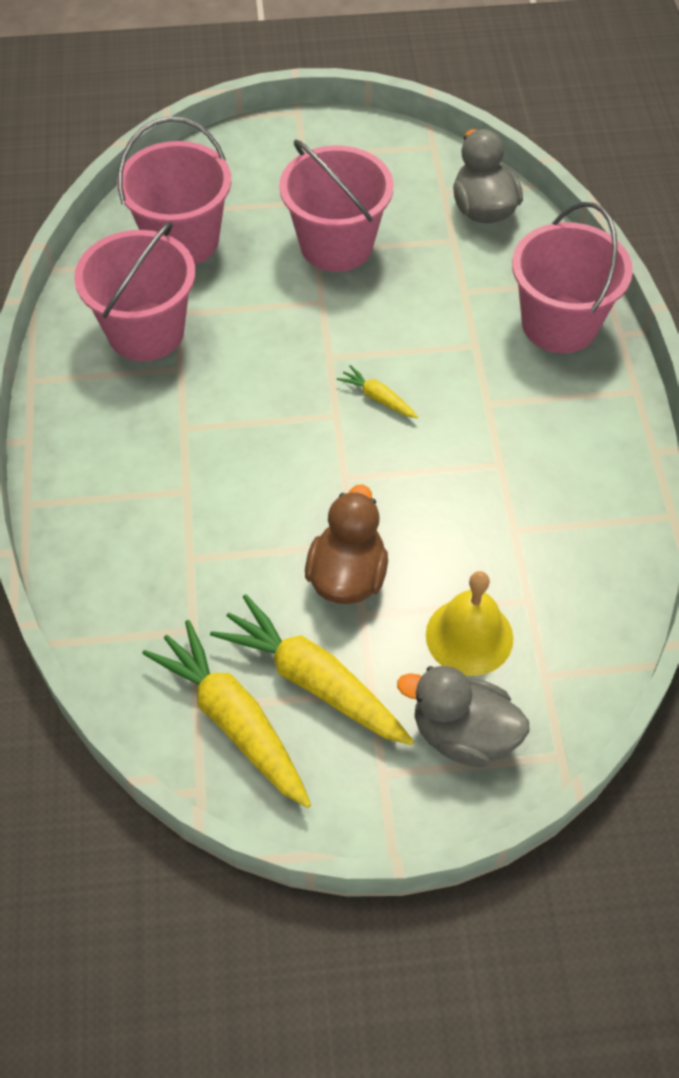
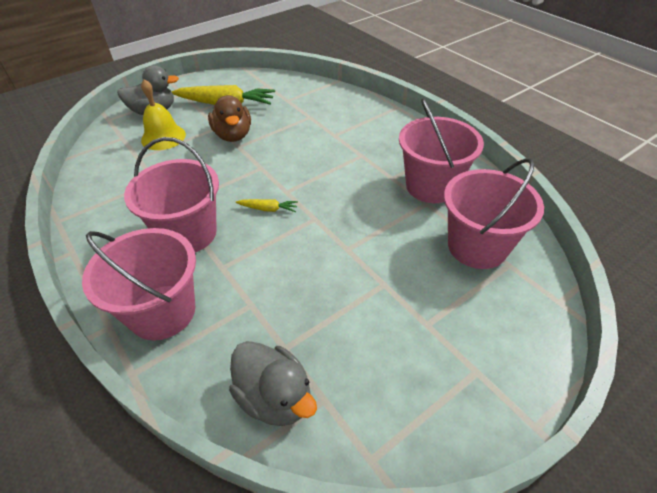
camera: 150 degrees right, 10 degrees down
(233, 720) = (250, 87): yellow carrot -> none
(336, 245) = (372, 295): pink bucket -> pink bucket (188, 233)

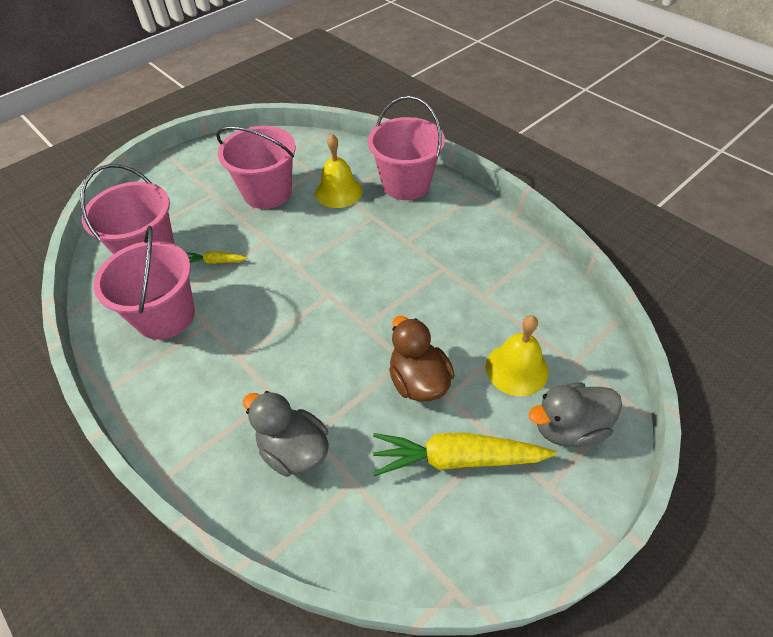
camera: 175 degrees right, 5 degrees up
(188, 233) = (415, 241): pink bucket -> pink bucket (267, 192)
(254, 309) = (338, 192): none -> yellow bell
(268, 209) = (344, 272): yellow carrot -> yellow carrot (216, 262)
(275, 397) = (315, 152): grey duck -> grey duck (294, 450)

